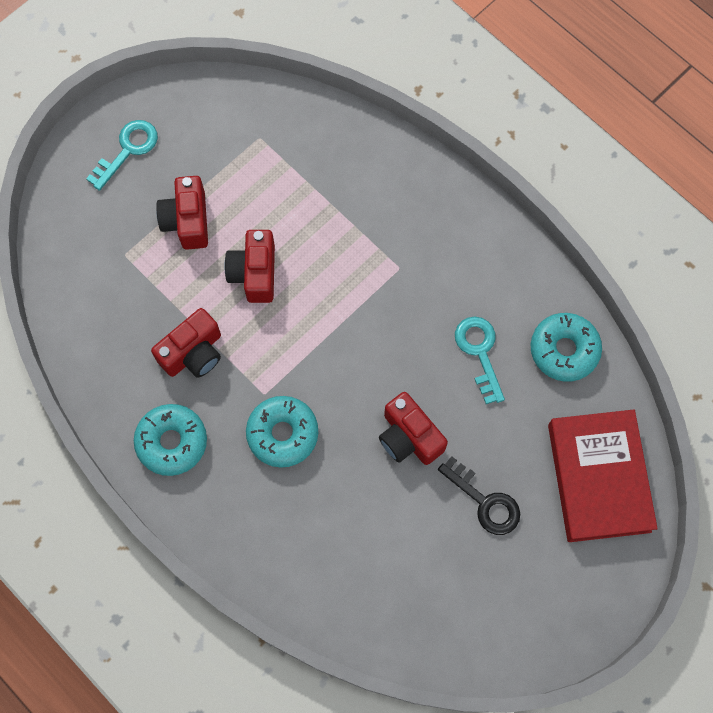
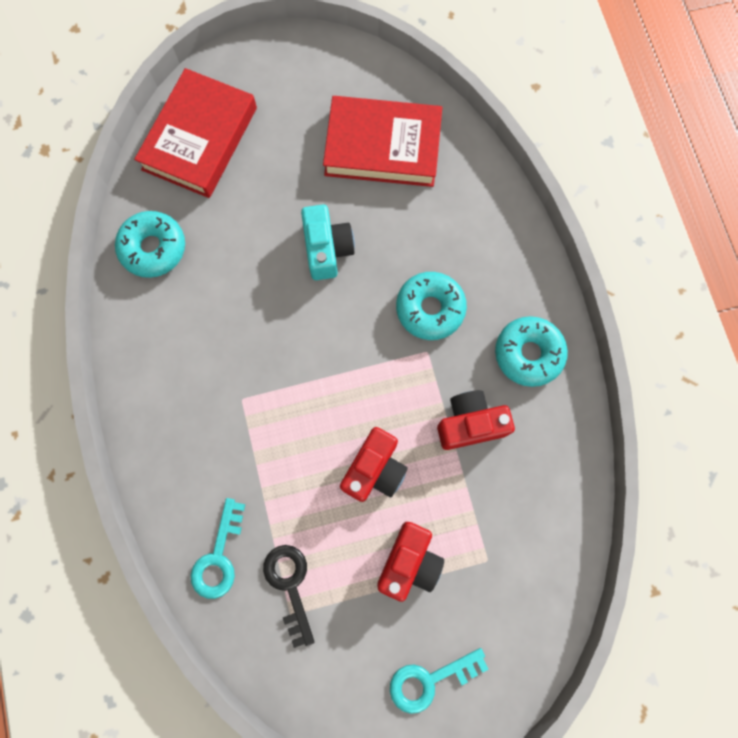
camera: 150 degrees left, 5 degrees up
(409, 437) = (327, 249): red camera -> turquoise camera
(419, 571) = (382, 147): none -> red book
(479, 352) = (223, 285): turquoise key -> turquoise key (219, 557)
(485, 501) = (299, 168): black key -> black key (290, 585)

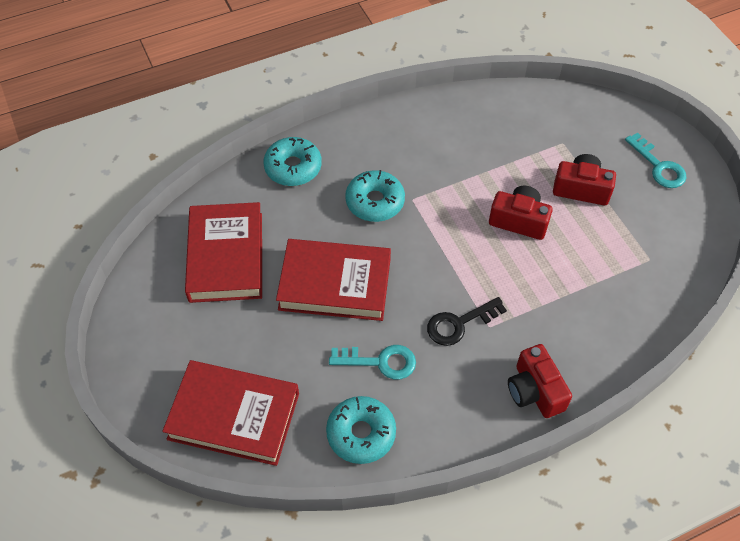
camera: 100 degrees left, 20 degrees down
(219, 557) = (626, 318): turquoise key -> turquoise key (380, 362)
(290, 585) = (628, 263): black key -> black key (459, 324)
(327, 249) = (335, 284): turquoise camera -> red book
(470, 424) = (464, 164): red camera -> red camera (534, 391)
(528, 354) = (398, 135): turquoise donut -> turquoise donut (293, 167)

